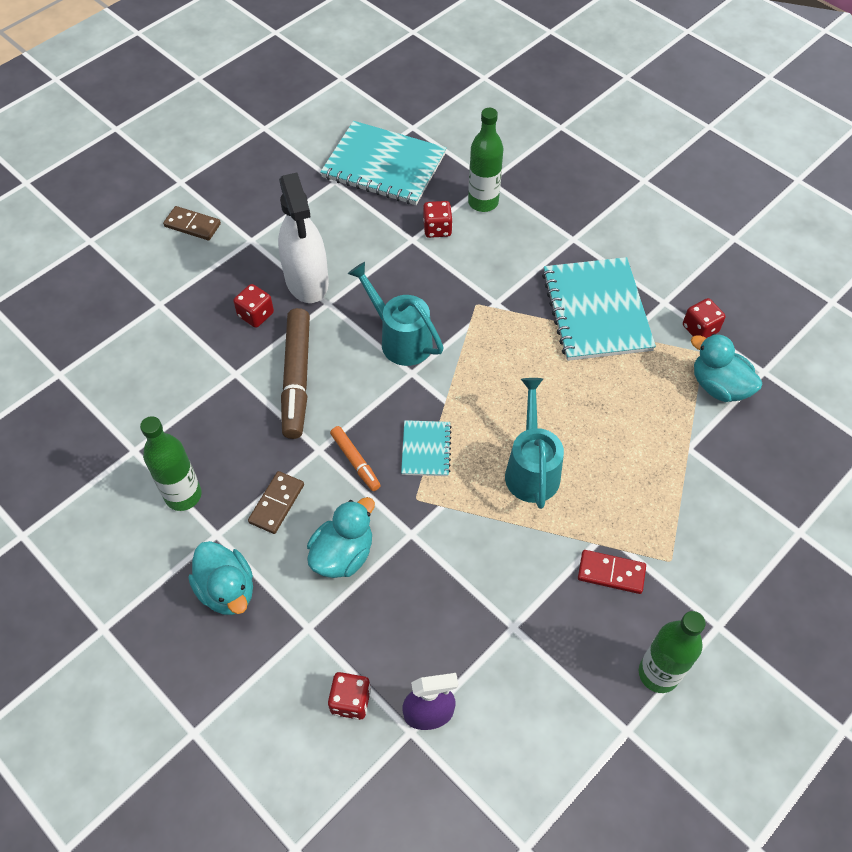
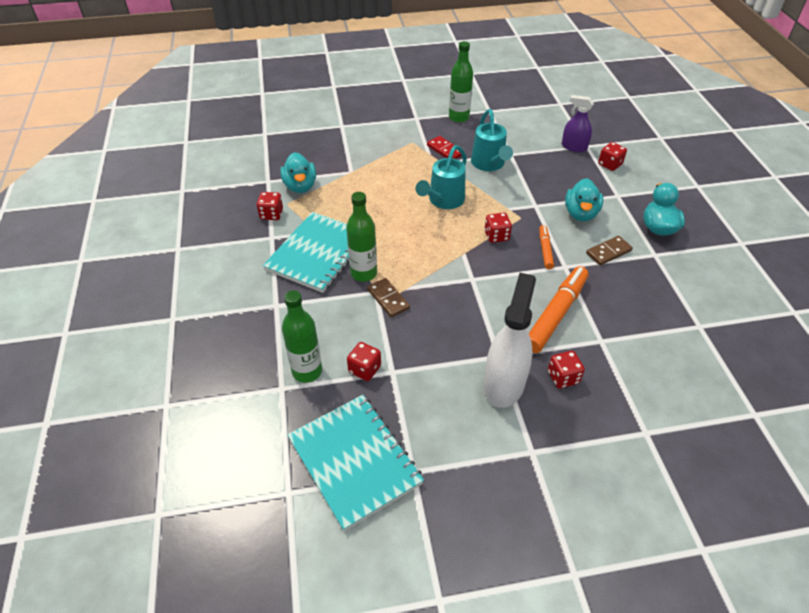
camera: 145 degrees left, 10 degrees down
(183, 495) = (670, 283): green bottle -> green bottle (363, 273)
(192, 225) = (583, 503): brown domino -> brown domino (388, 299)
(297, 378) = (556, 314): brown marker -> orange marker
(343, 554) = (580, 213): turquoise duck -> turquoise duck turned 60 degrees counterclockwise
(400, 339) = (463, 302): turquoise watering can -> turquoise watering can (489, 164)
(426, 449) = (496, 236): turquoise notebook -> red dice

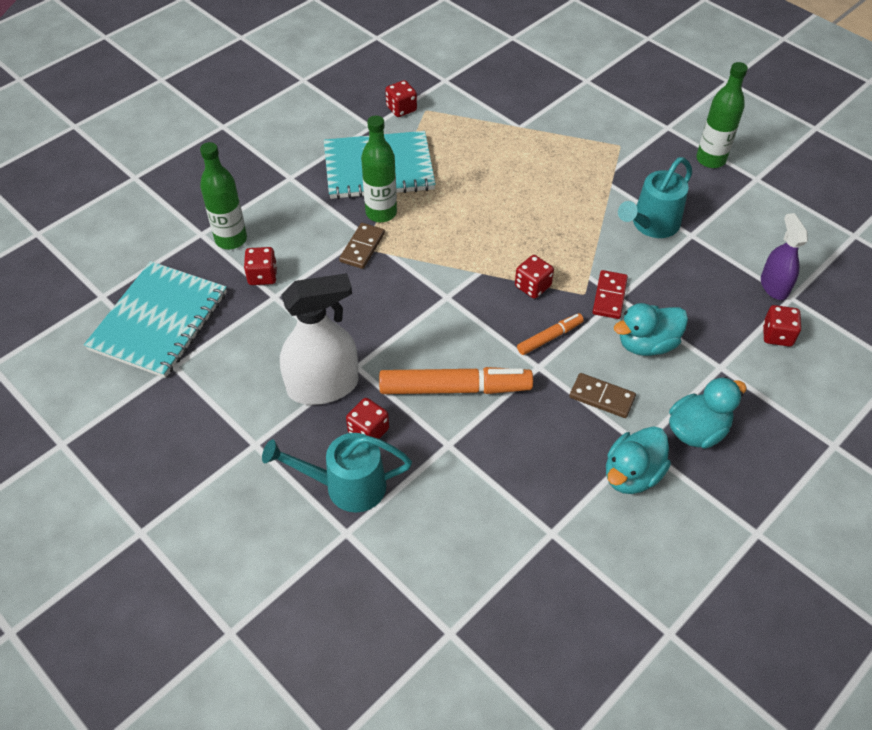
camera: 55 degrees right, 5 degrees up
(300, 186) = (460, 105): turquoise duck -> turquoise duck (632, 474)
(443, 201) = (546, 217): turquoise watering can -> turquoise watering can (346, 486)
(445, 150) = (635, 177): red domino -> red domino (609, 296)

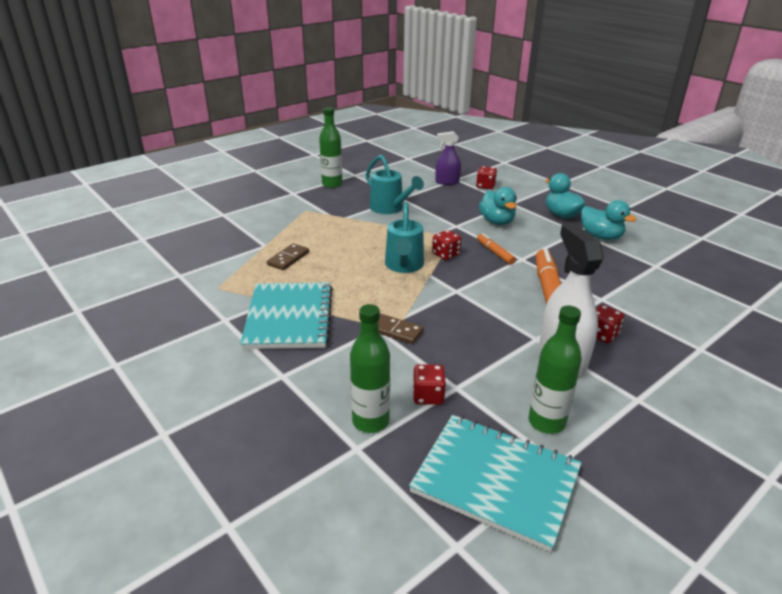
camera: 85 degrees left, 20 degrees down
(346, 486) = (659, 348): turquoise watering can -> turquoise watering can (404, 266)
(381, 213) = (352, 318): green bottle -> green bottle (546, 422)
(401, 109) = (208, 301): red dice -> none
(602, 397) = (543, 240): brown domino -> brown domino (288, 259)
(609, 296) = (455, 229): red domino -> none

